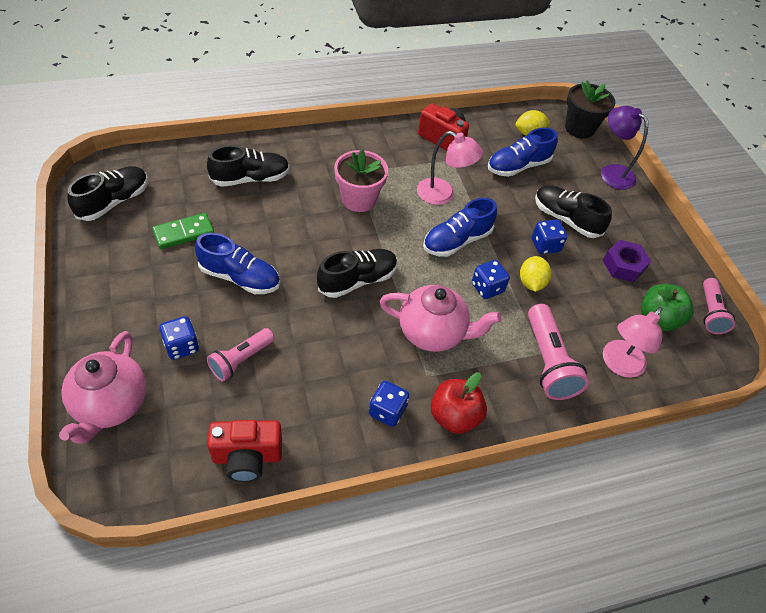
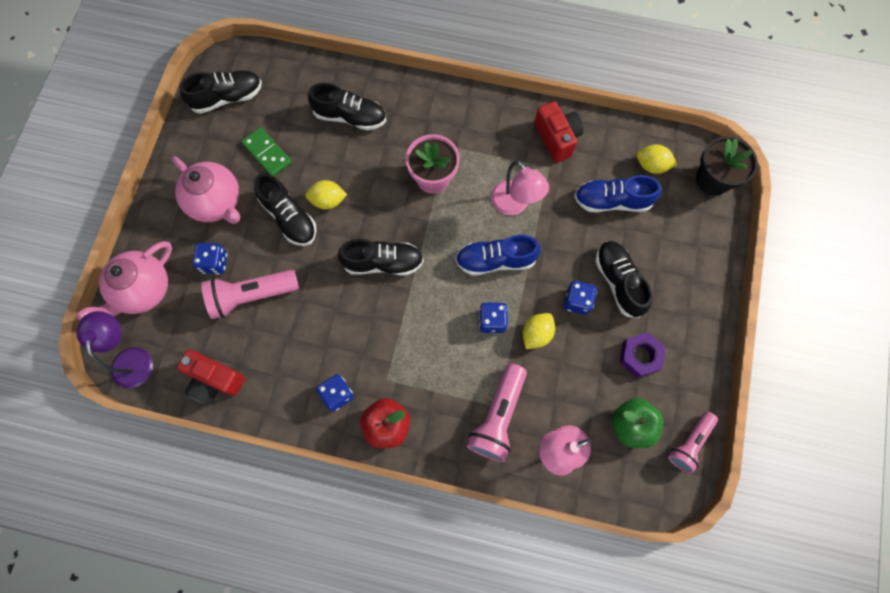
camera: 35 degrees right, 20 degrees up
(184, 233) = (267, 153): green domino -> green domino turned 45 degrees clockwise
(240, 277) = (289, 217): blue shoe -> black shoe
(241, 360) = (251, 296): pink flashlight -> pink flashlight, size x1.51
(271, 250) = (328, 201): none -> yellow lemon
(432, 333) = (416, 342): pink teapot -> pink teapot (216, 202)
(611, 172) = (707, 248): purple lamp -> purple lamp (132, 358)

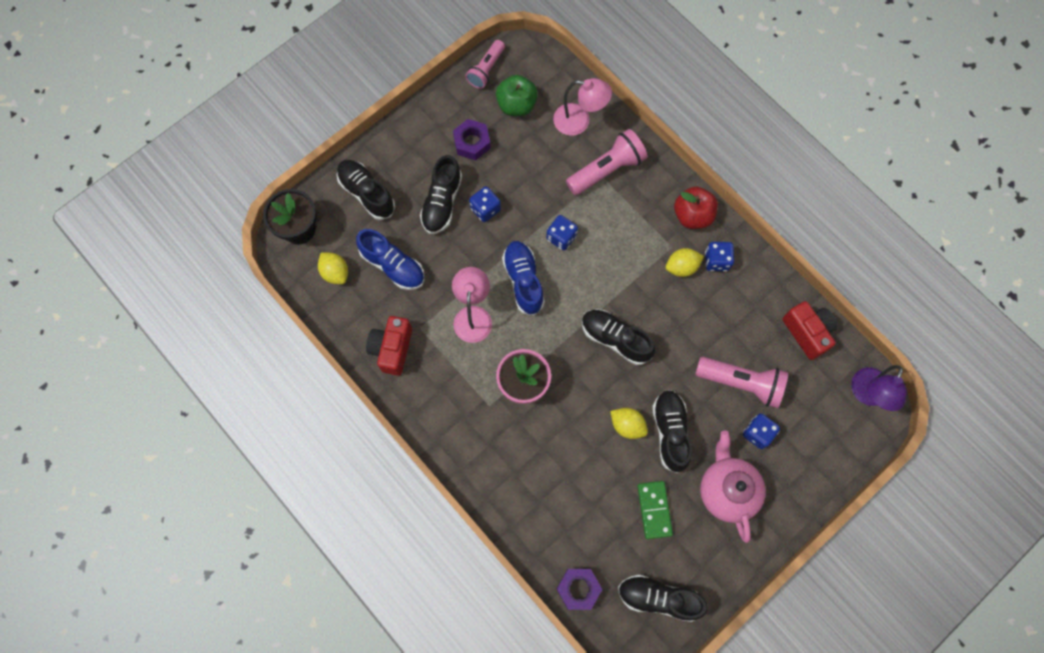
camera: 145 degrees left, 0 degrees up
(143, 290) = (832, 448): pink teapot -> none
(291, 68) = (578, 589): none -> purple nut
(350, 117) = (556, 496): black shoe -> black shoe (367, 193)
(495, 260) = (523, 281): blue shoe -> blue shoe turned 135 degrees counterclockwise
(536, 334) = (535, 206): yellow lemon -> yellow lemon (682, 267)
(689, 443) = (486, 69): pink flashlight -> pink flashlight turned 135 degrees clockwise

